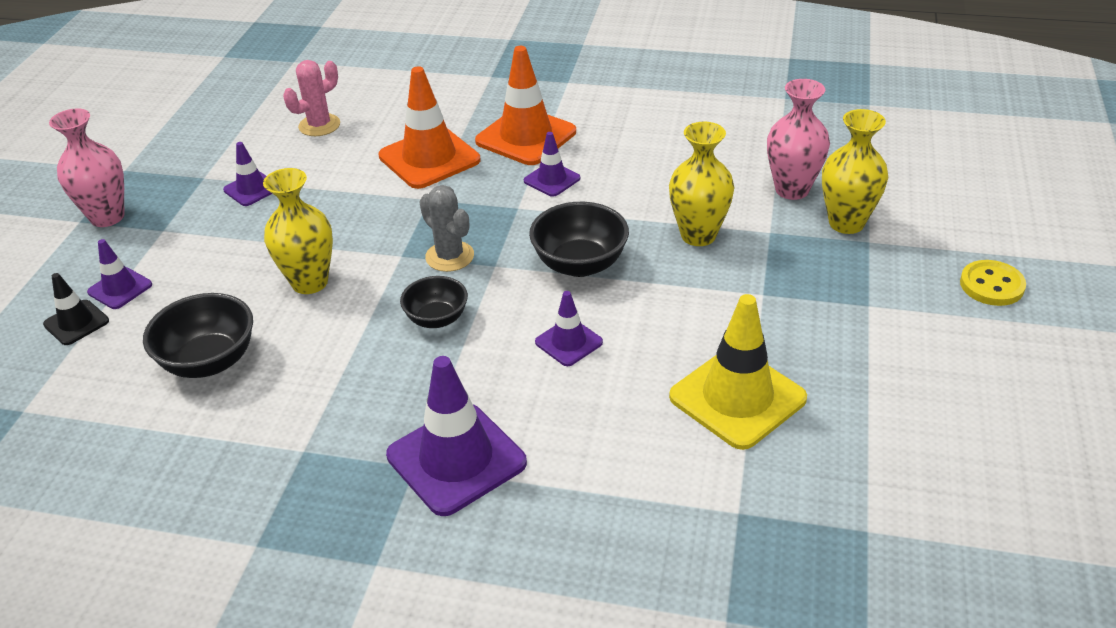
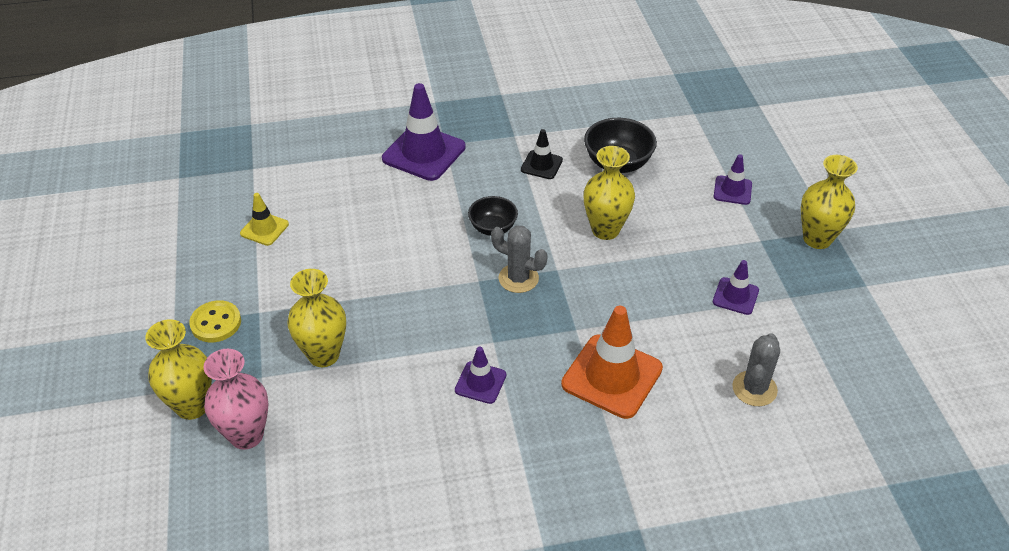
camera: 155 degrees right, 5 degrees up
(76, 323) = (730, 163): black traffic cone -> black traffic cone (541, 165)
(107, 217) = (817, 239): pink vase -> yellow vase
(319, 125) = (754, 389): pink cactus -> grey cactus
(526, 137) = (537, 434): orange traffic cone -> none
(568, 342) = (391, 236): purple traffic cone -> none
(580, 264) = (412, 299): black bowl -> none
(737, 398) = (264, 229): yellow traffic cone -> yellow traffic cone, size x0.53
(991, 285) = (69, 370): yellow button -> yellow button (216, 323)

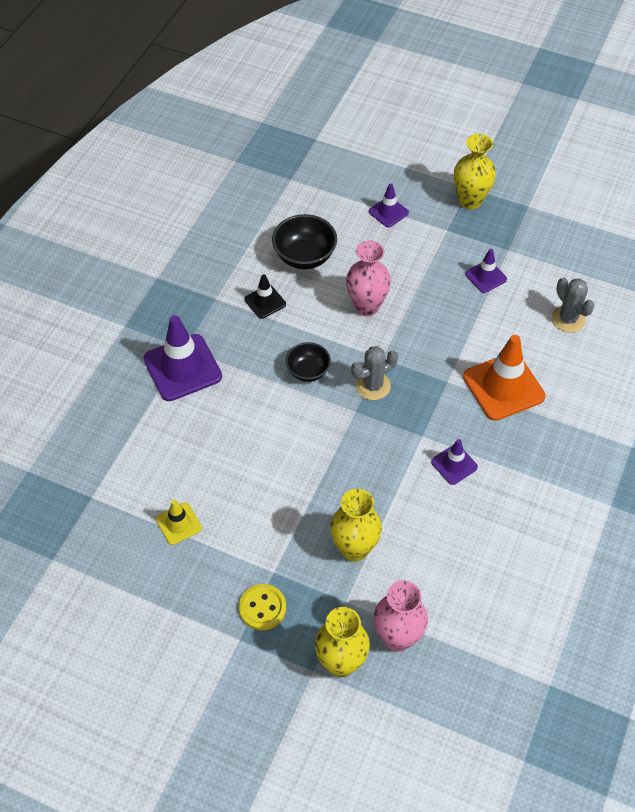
camera: 55 degrees left, 10 degrees up
(605, 230) = (366, 306): yellow vase -> pink vase

